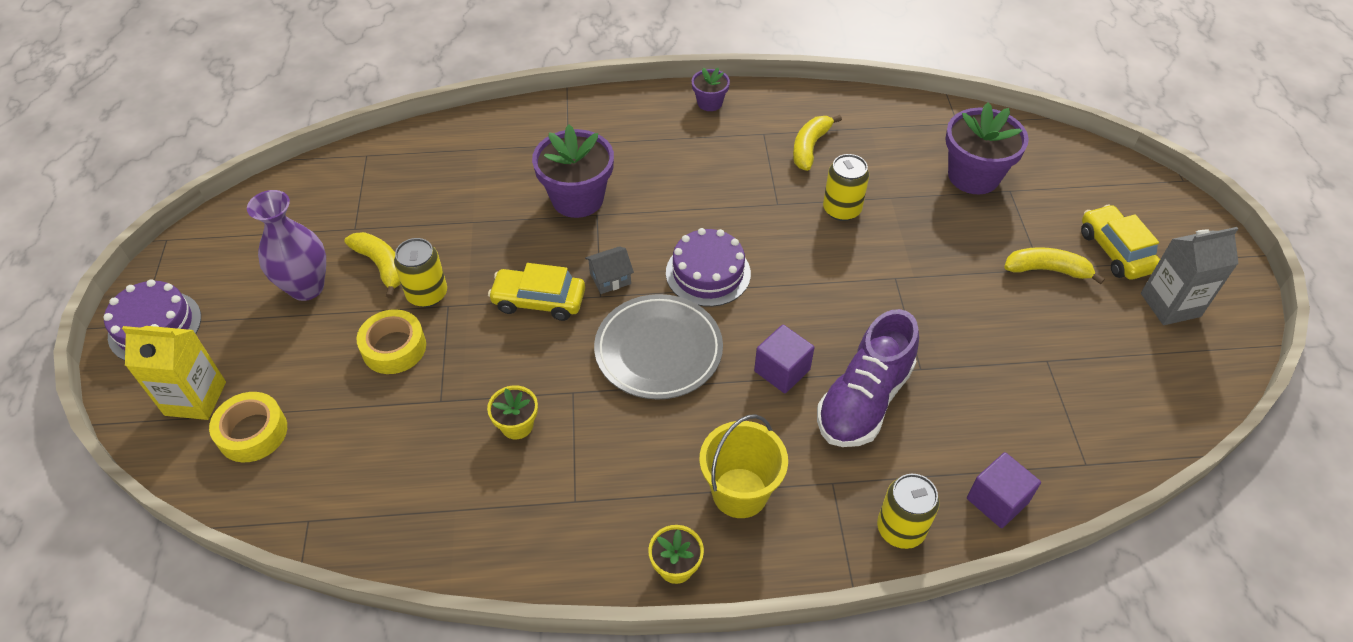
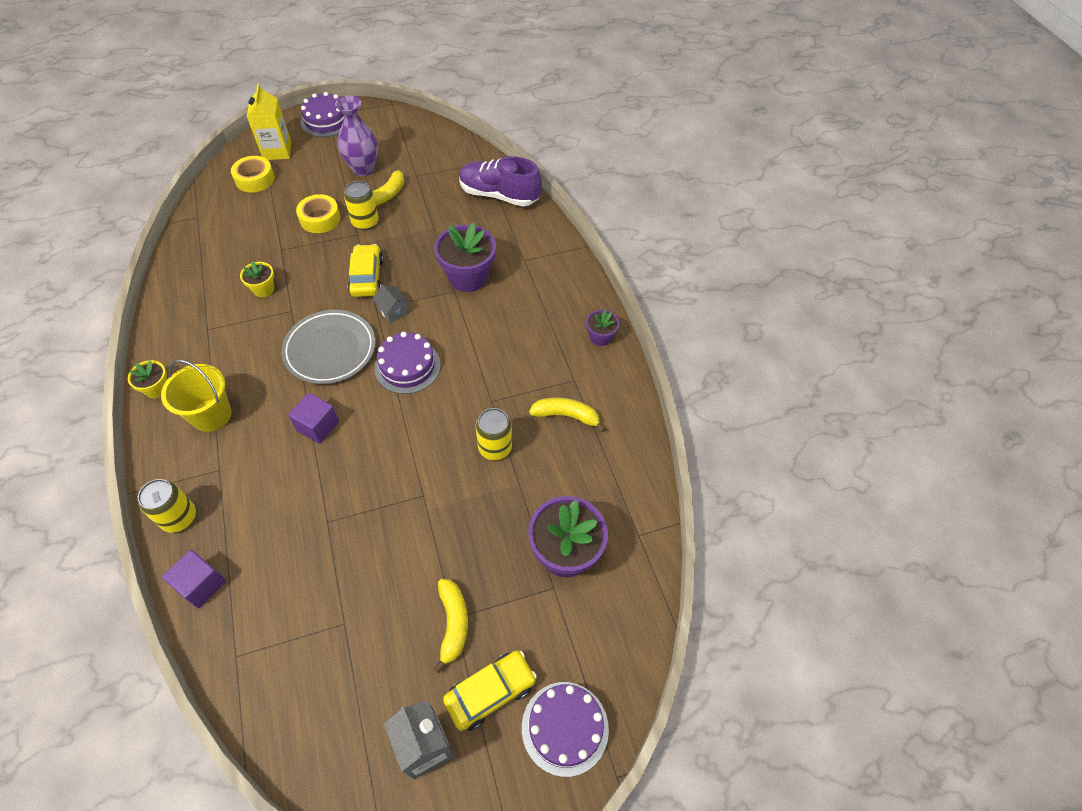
camera: 75 degrees right, 5 degrees up
(864, 400) = (293, 483): purple shoe -> purple shoe (499, 195)
(1144, 205) = (565, 728): none -> purple cake

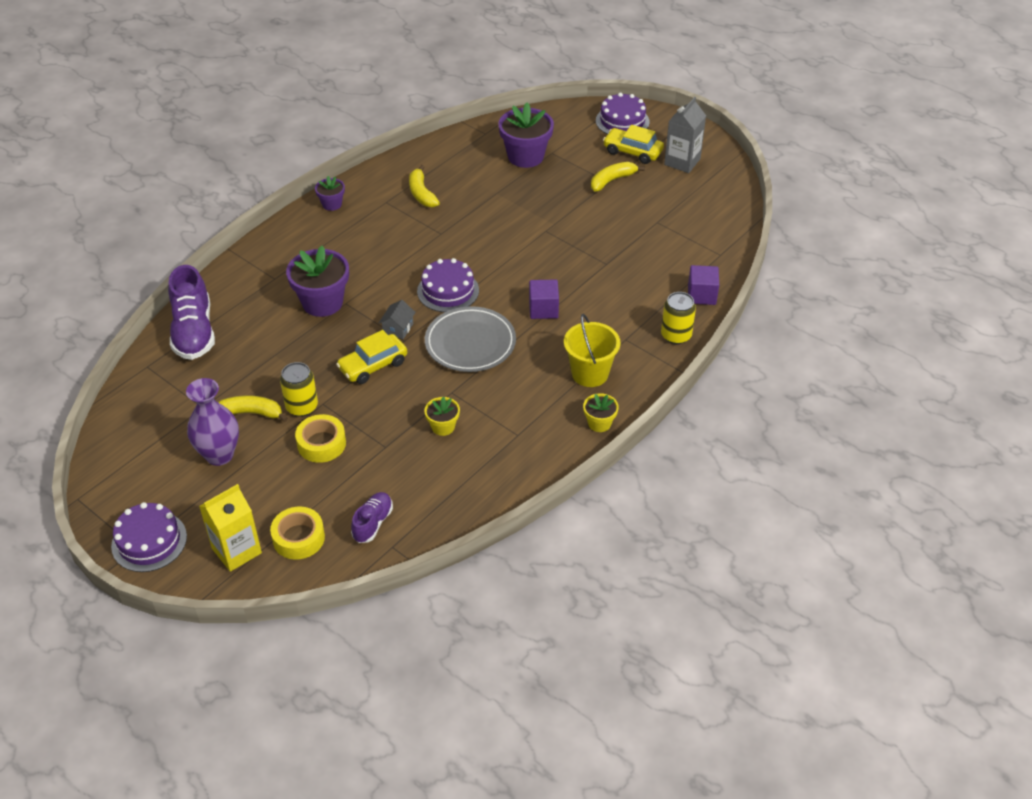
camera: 120 degrees left, 10 degrees down
(225, 216) = (373, 523): none -> purple shoe
(495, 447) = (478, 215): yellow can -> none

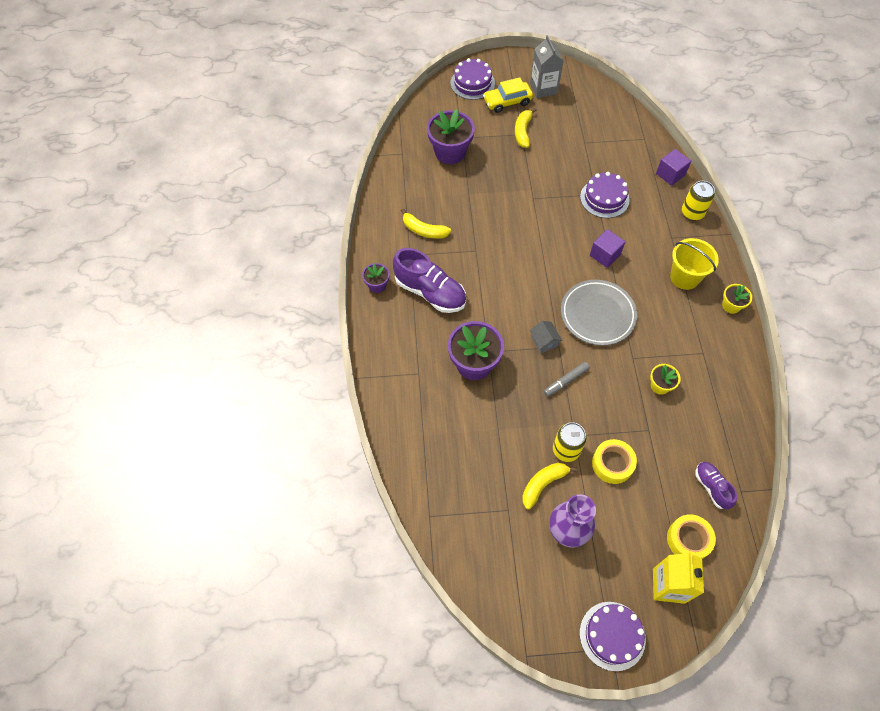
camera: 45 degrees left, 15 degrees up
(194, 332) = (423, 461): purple shoe -> purple shoe (430, 292)
(373, 365) = (566, 381): yellow car -> grey marker
(448, 291) = (536, 289): purple cake -> purple cake (604, 198)

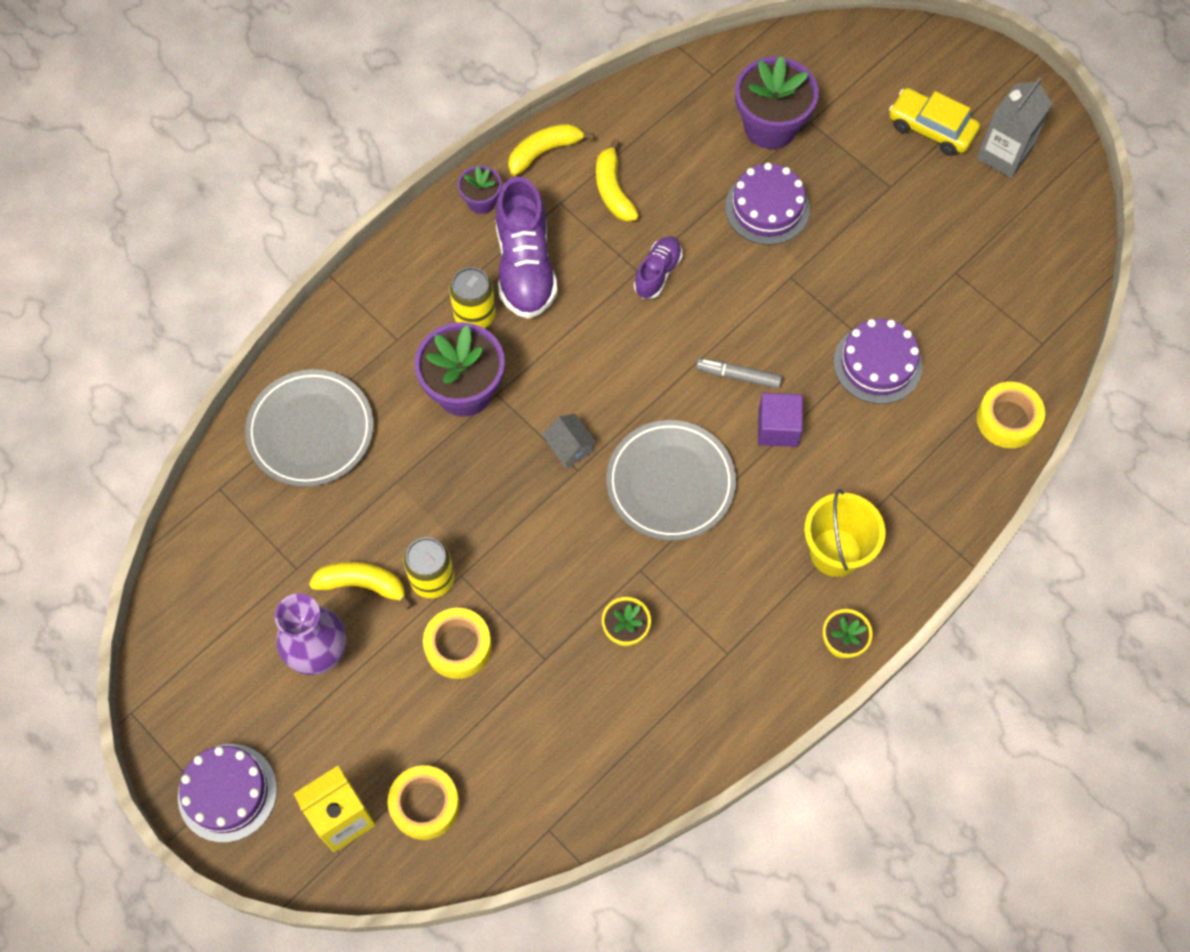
camera: 50 degrees right, 5 degrees up
(435, 448) = (311, 431): none -> grey plate
(472, 83) = (920, 64): purple cake -> purple cake (767, 208)
(523, 132) = (896, 185): yellow banana -> yellow banana (544, 151)
(544, 341) = (569, 447): grey house -> grey house turned 60 degrees counterclockwise
(566, 381) = (532, 513): grey marker -> grey marker (738, 376)
(670, 174) = (1007, 419): purple cube -> yellow tape
(692, 213) = (963, 492): yellow can -> yellow can (475, 315)
(711, 487) = (524, 788): purple shoe -> purple shoe (657, 273)

